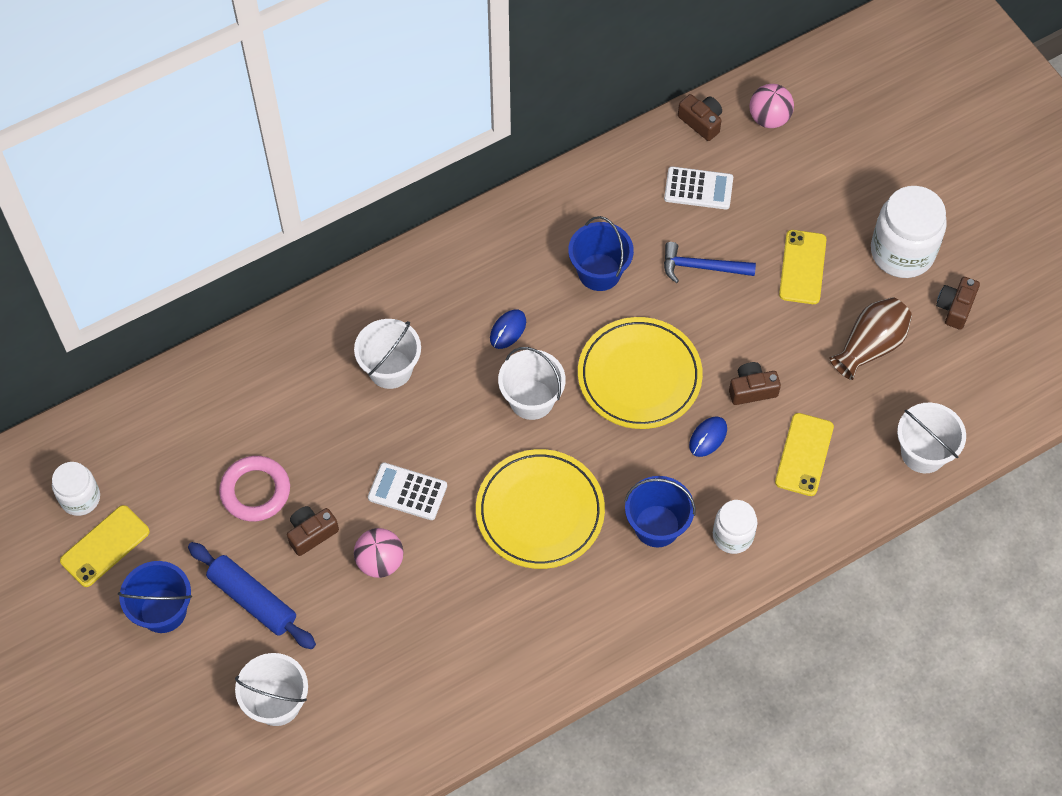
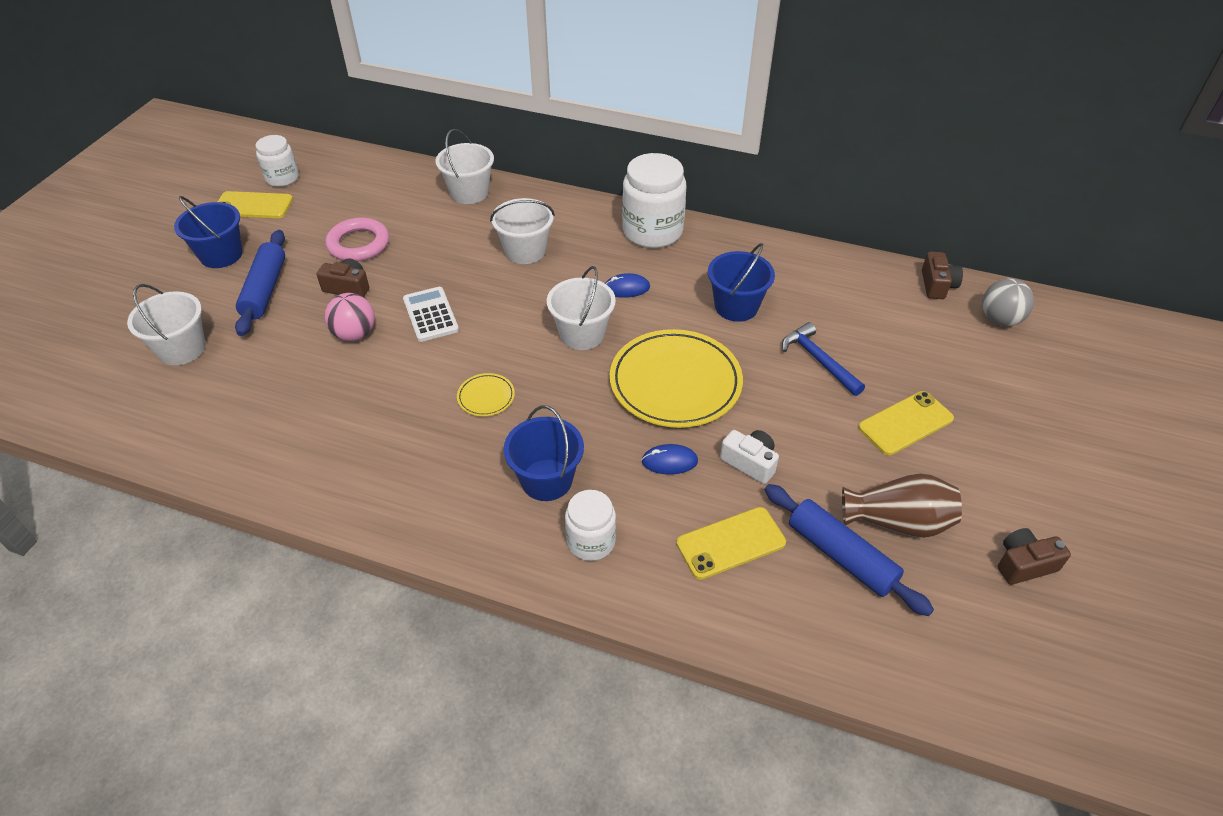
camera: 50 degrees right, 15 degrees down
(540, 512) = (486, 397): yellow plate -> yellow plate, size x0.43
(698, 189) = (881, 317): white calculator -> none
(752, 389) = (750, 462): brown camera -> white camera
(769, 118) = (1000, 319): pink ball -> grey ball
(866, 400) = (841, 555): none -> blue rolling pin
(902, 252) = (1018, 484): white jar -> white jar (652, 231)
(923, 453) = (844, 644): white bucket -> white bucket (469, 192)

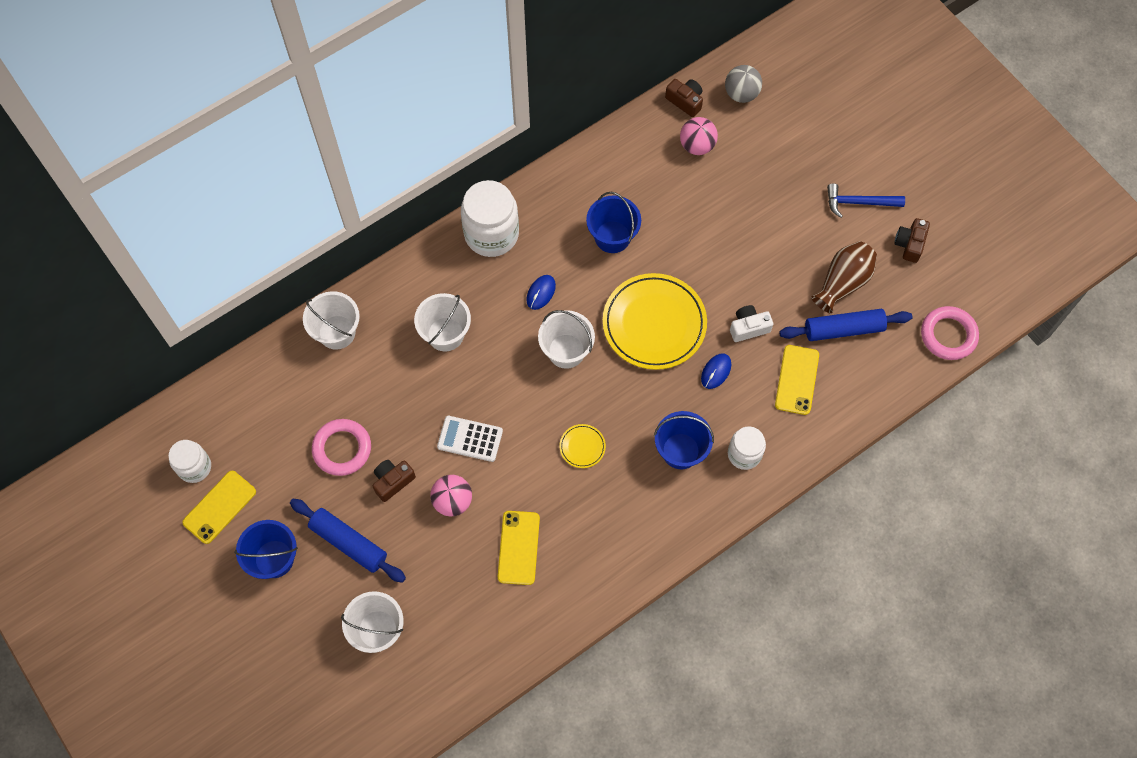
camera: 55 degrees left, 20 degrees up
(818, 360) = (697, 226): blue hammer -> blue hammer (859, 202)
(903, 316) = (697, 145): none -> pink ball
(905, 423) = (781, 219): yellow phone -> yellow phone (519, 547)
(956, 682) = (948, 335): none -> pink ring

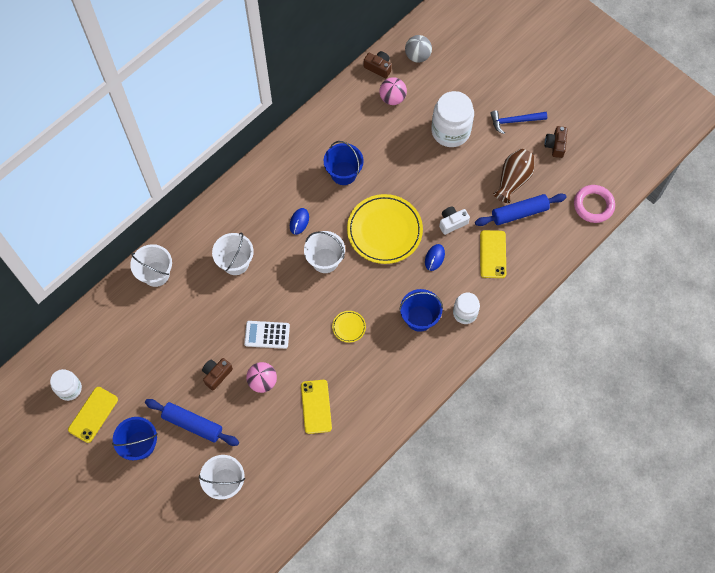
camera: 10 degrees left, 0 degrees up
(342, 449) = (175, 357): pink ring -> none
(491, 234) = (256, 185): white jar -> white jar (450, 131)

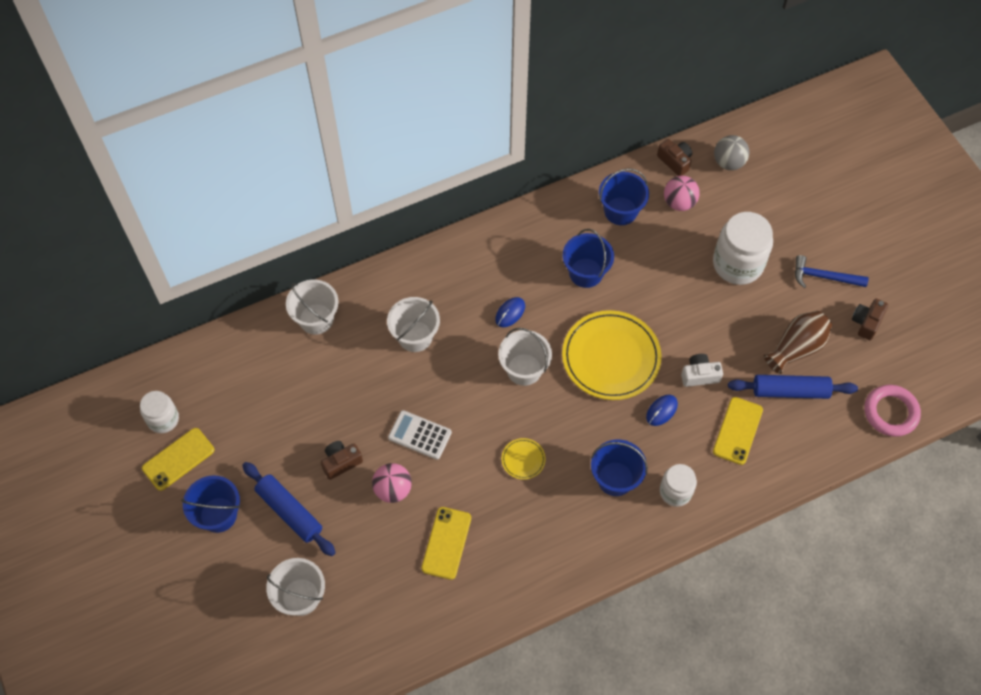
camera: 20 degrees right, 5 degrees down
(352, 118) = (620, 211): none -> blue bucket

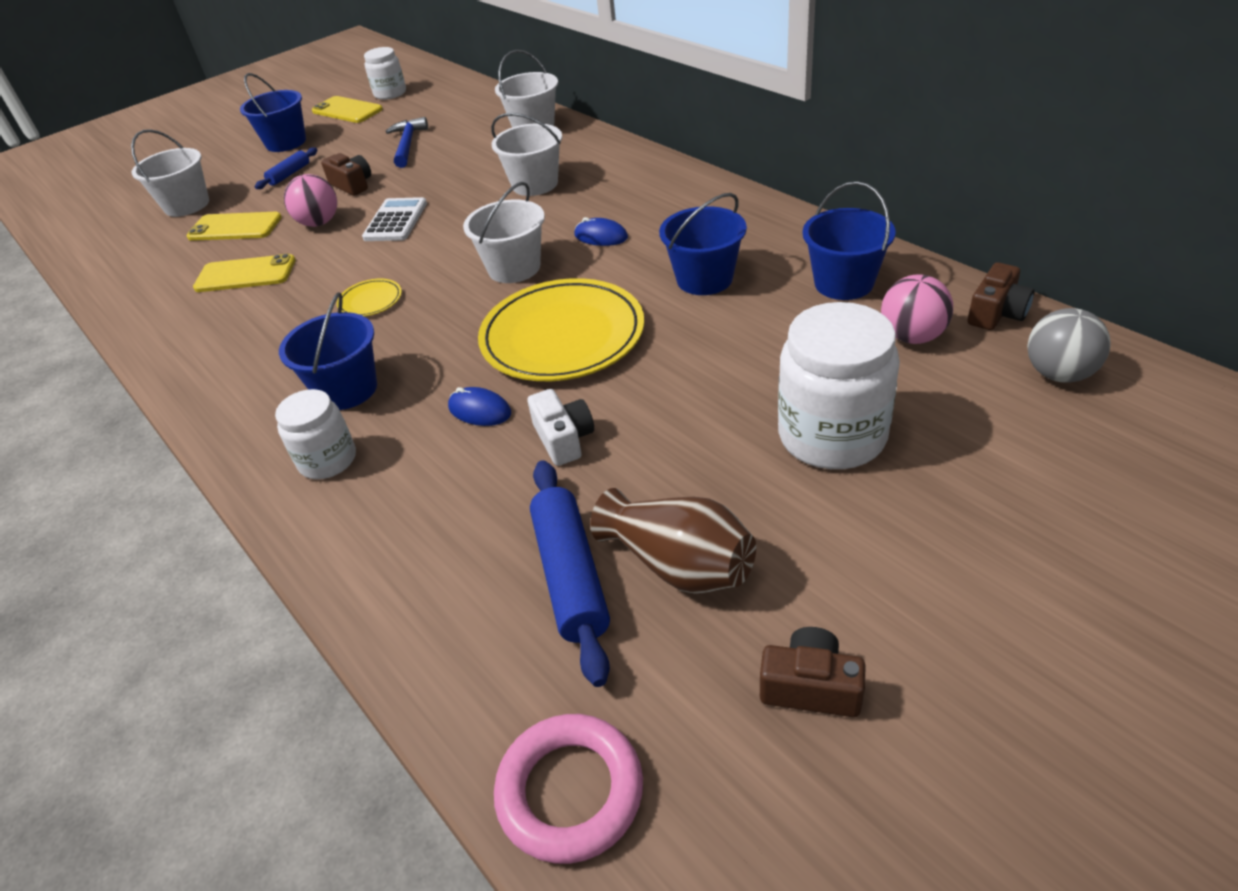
camera: 80 degrees right, 20 degrees down
(290, 511) = (289, 174): blue rolling pin -> blue rolling pin, size x0.55
(737, 430) = (460, 513): yellow phone -> yellow phone (235, 227)
(824, 277) = (889, 576): blue hammer -> blue hammer (408, 144)

